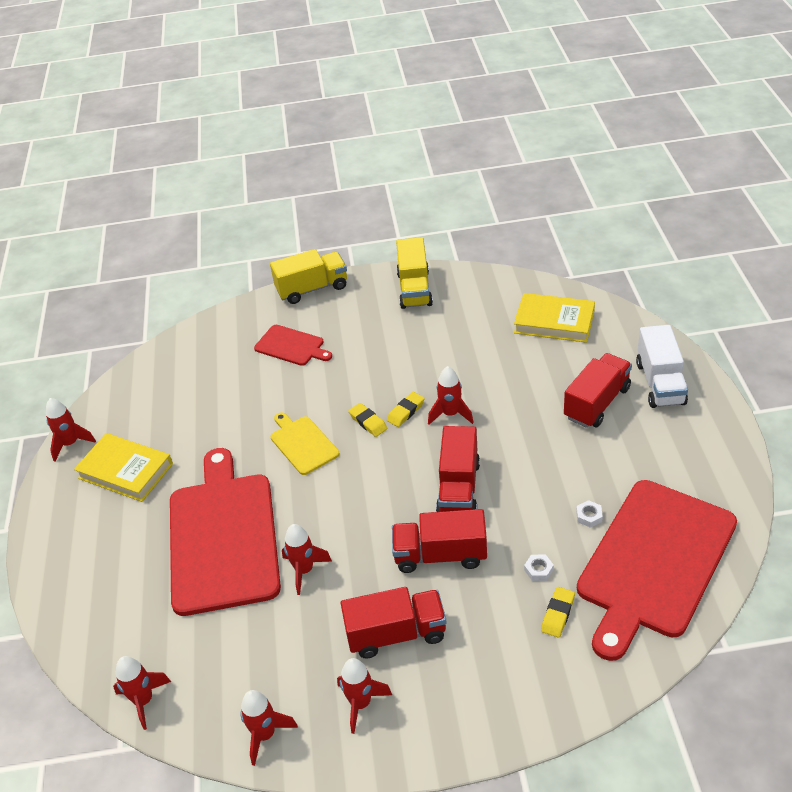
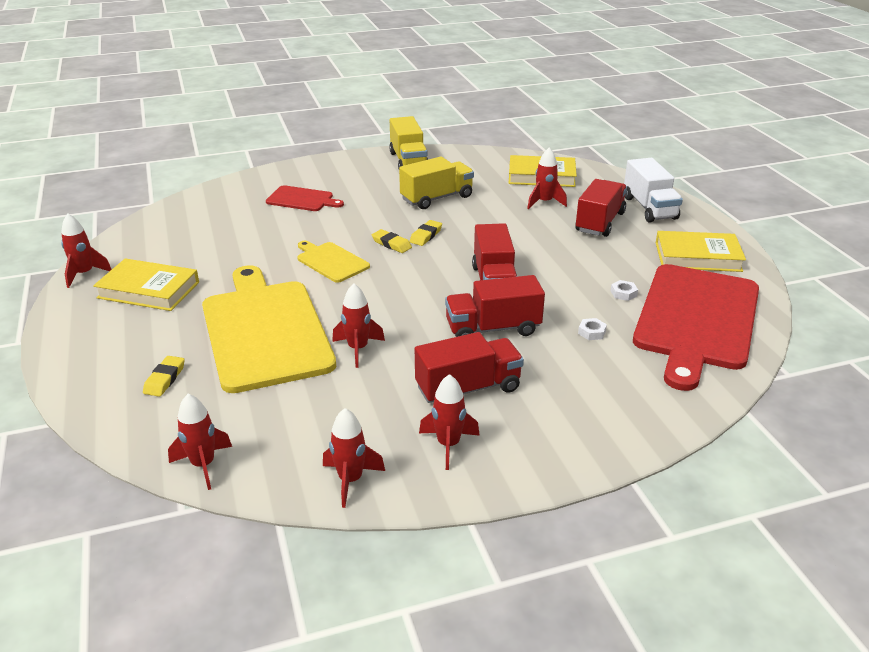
camera: 15 degrees left, 10 degrees down
(223, 537) = (265, 331): red cutting board -> yellow cutting board
(312, 289) = (312, 164): yellow truck -> yellow truck (436, 198)
(450, 414) = (469, 235): red rocket -> red rocket (544, 202)
(558, 614) = (622, 361): yellow eraser -> yellow eraser (164, 379)
(688, 466) = (697, 257): none -> yellow book

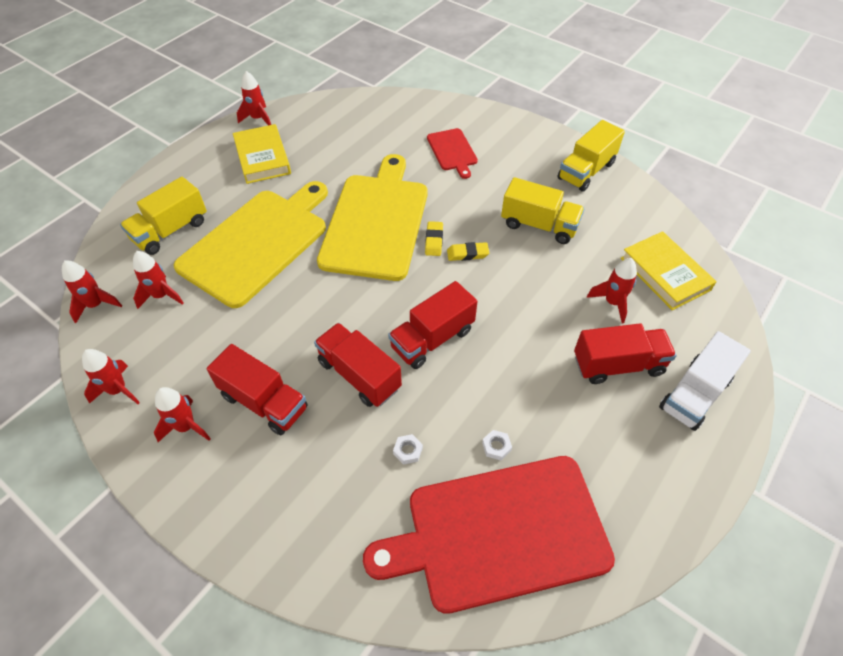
camera: 55 degrees right, 20 degrees up
(164, 379) = (170, 231): yellow eraser -> yellow truck
(331, 261) = (376, 222): yellow cutting board -> yellow cutting board, size x2.13
(358, 349) = (270, 306): red rocket -> red rocket (161, 296)
(697, 257) = (630, 483): yellow book -> none

